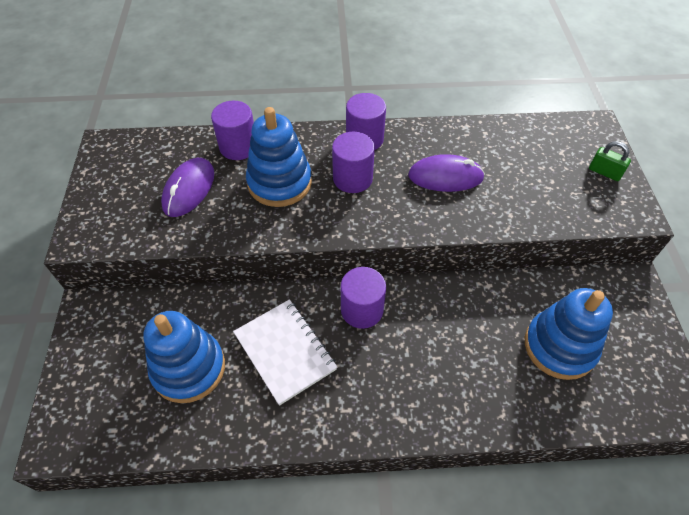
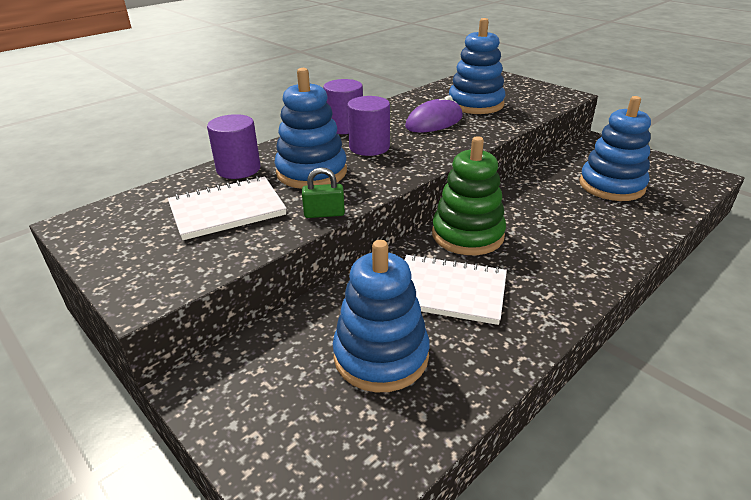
camera: 40 degrees left, 20 degrees down
(189, 189) = (227, 210): purple mouse -> white notebook
(362, 310) = (467, 235): purple cylinder -> green stacking toy
(517, 173) = (475, 104): none -> blue stacking toy
(604, 172) = (522, 86): green padlock -> green padlock (324, 214)

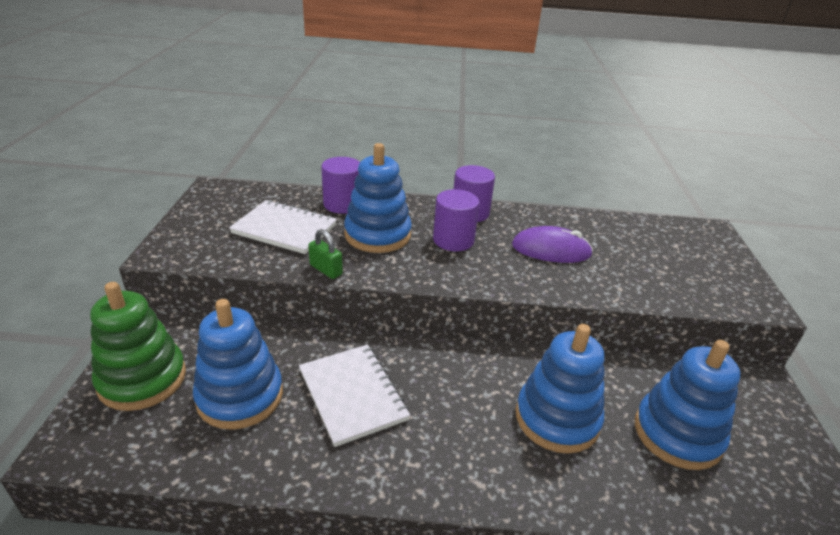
camera: 45 degrees right, 0 degrees up
(467, 235) = (446, 367): green stacking toy -> green stacking toy (142, 379)
(475, 104) = (628, 256): blue stacking toy -> blue stacking toy (557, 418)

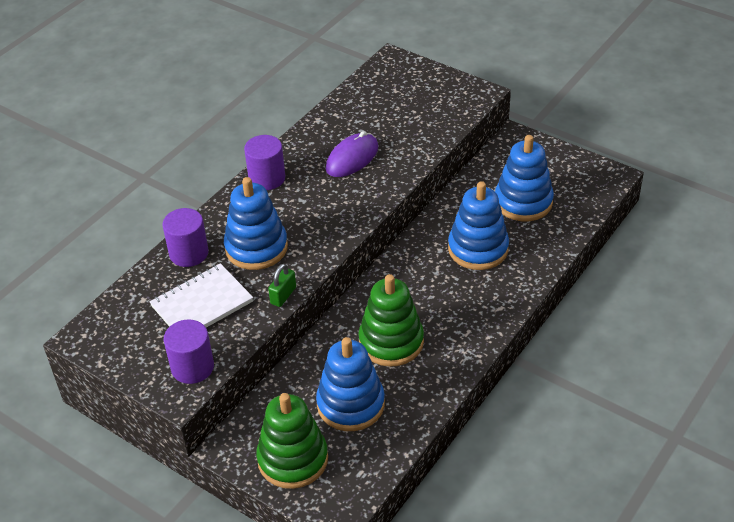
camera: 55 degrees left, 10 degrees up
(326, 270) = (283, 295): green padlock -> green padlock turned 45 degrees counterclockwise
(352, 395) = (391, 342): white notebook -> green stacking toy
(453, 240) = (298, 206): purple cylinder -> purple cylinder (192, 367)

